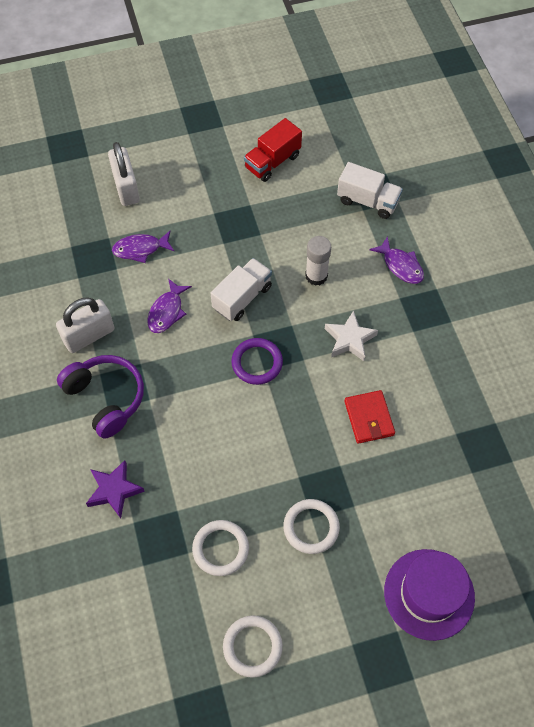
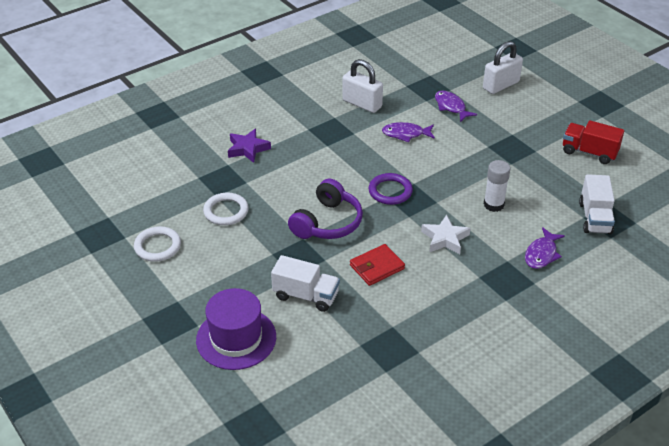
camera: 70 degrees right, 20 degrees down
(106, 398) = (316, 125): purple headphones -> purple headphones (327, 223)
(242, 297) = (444, 169): white truck -> white truck (306, 295)
(311, 527) = (264, 255): white ring -> none

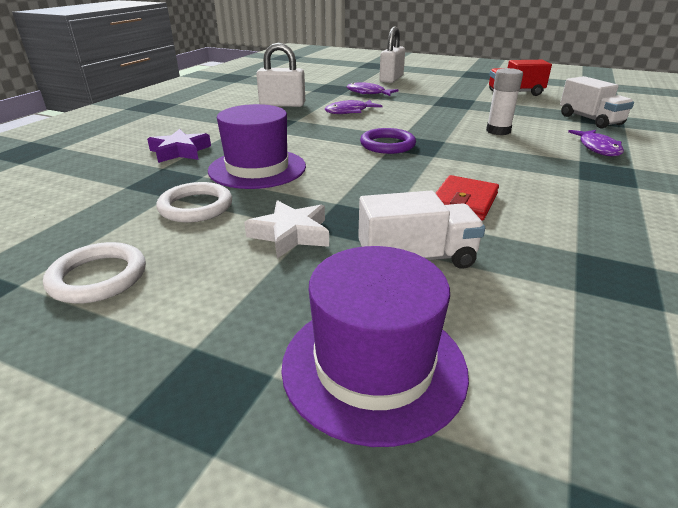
camera: 30 degrees left, 10 degrees down
(283, 187) = (257, 168): none -> purple hat
(327, 223) = (350, 182): purple headphones -> none
(445, 238) = (496, 161): white star -> white star (291, 234)

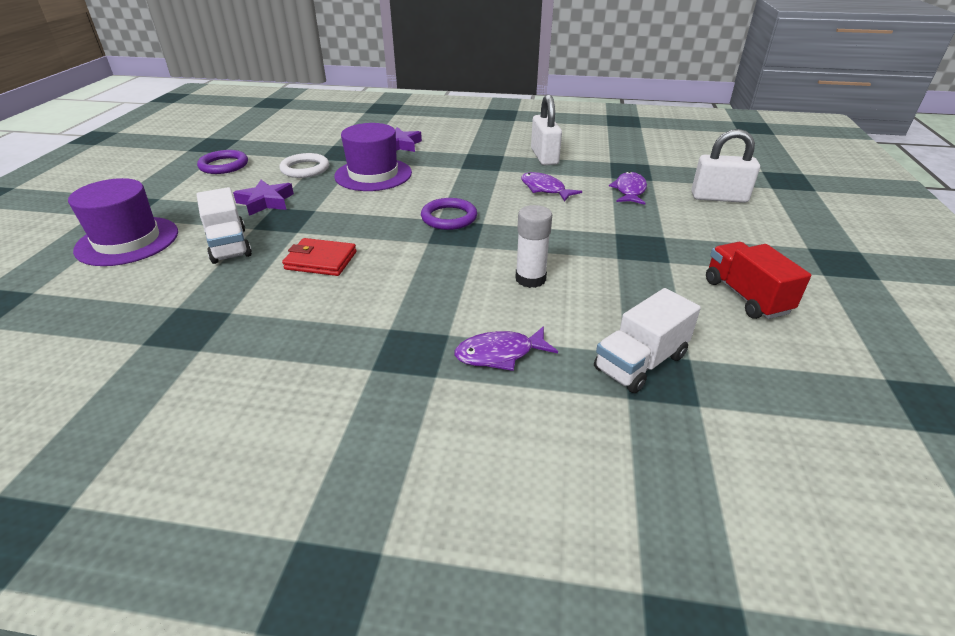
camera: 75 degrees right, 5 degrees up
(98, 277) = (224, 165): white ring -> purple ring
(291, 234) = (266, 202): white star -> purple star

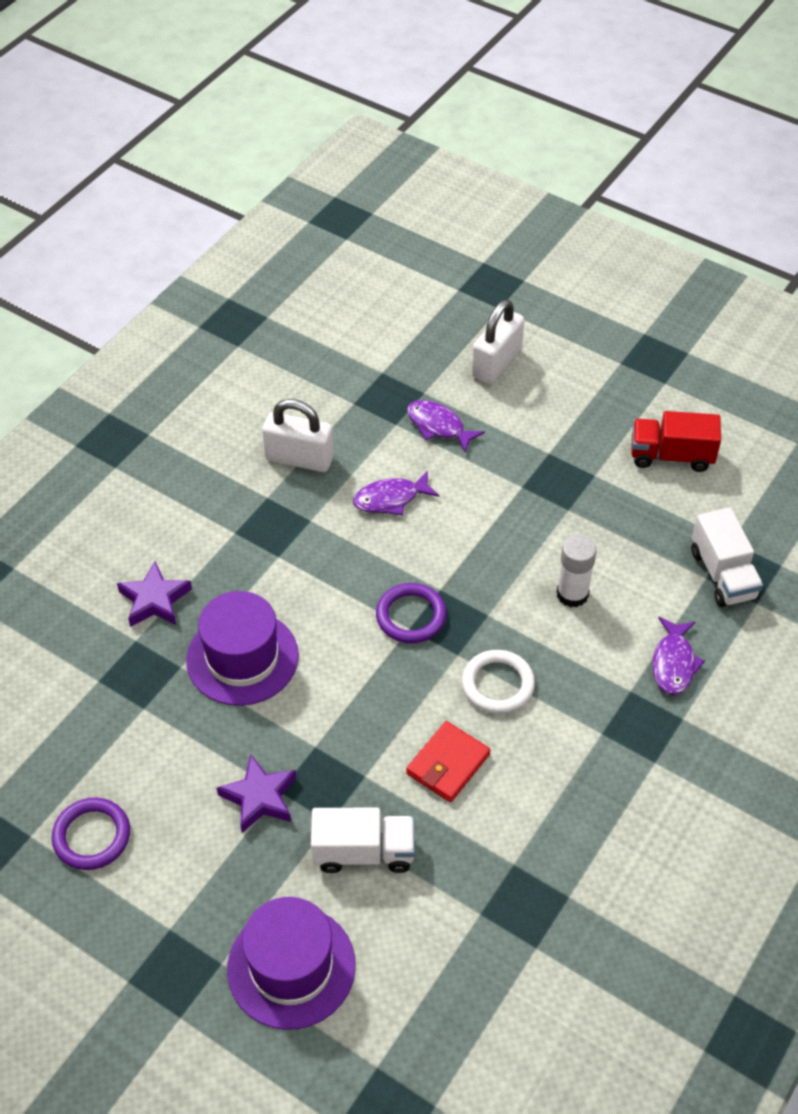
camera: 65 degrees left, 15 degrees up
(305, 169) = (172, 733): white ring -> white ring (497, 684)

